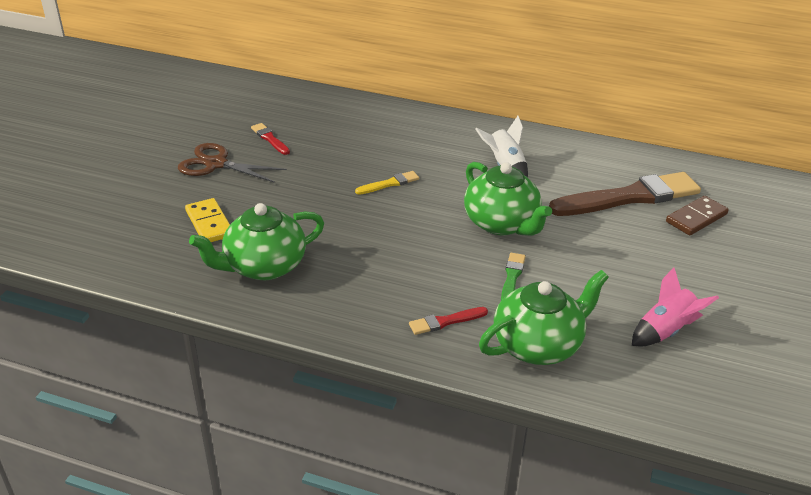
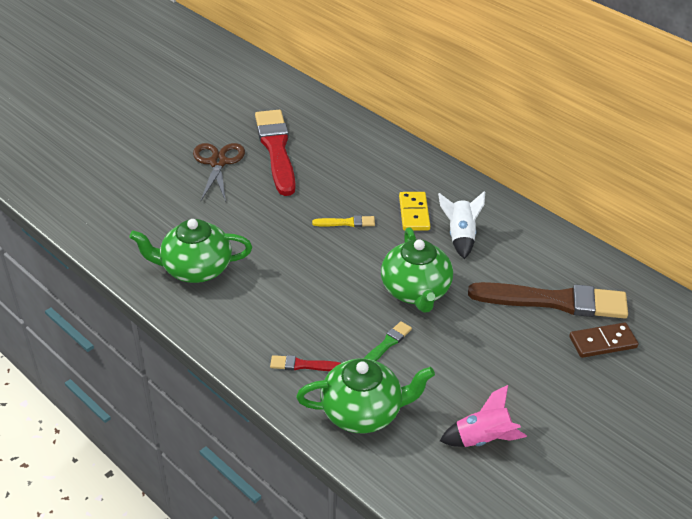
camera: 25 degrees right, 5 degrees up
(209, 223) = (179, 217): yellow domino -> yellow domino (414, 213)
(216, 164) = (218, 162): brown scissors -> brown scissors turned 45 degrees clockwise
(270, 139) = (276, 150): red brush -> red brush, size x2.31

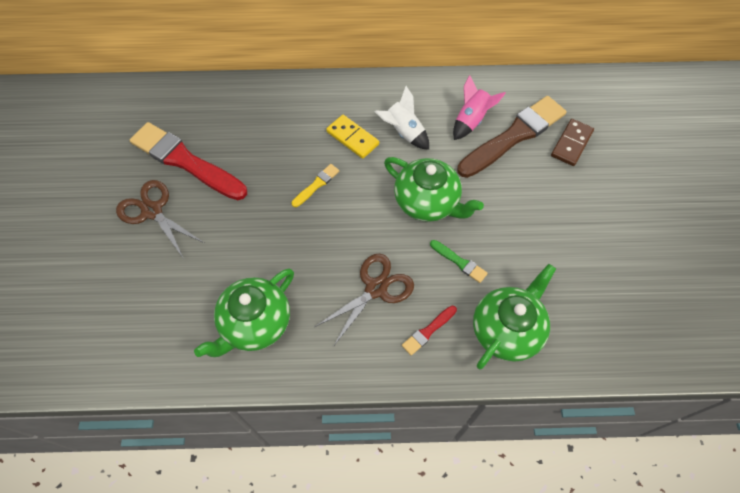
camera: 45 degrees left, 20 degrees up
(302, 312) = (376, 288): none -> brown scissors
(387, 344) = (459, 262): green brush -> green brush turned 135 degrees clockwise
(482, 439) = (591, 278): pink rocket -> pink rocket (471, 120)

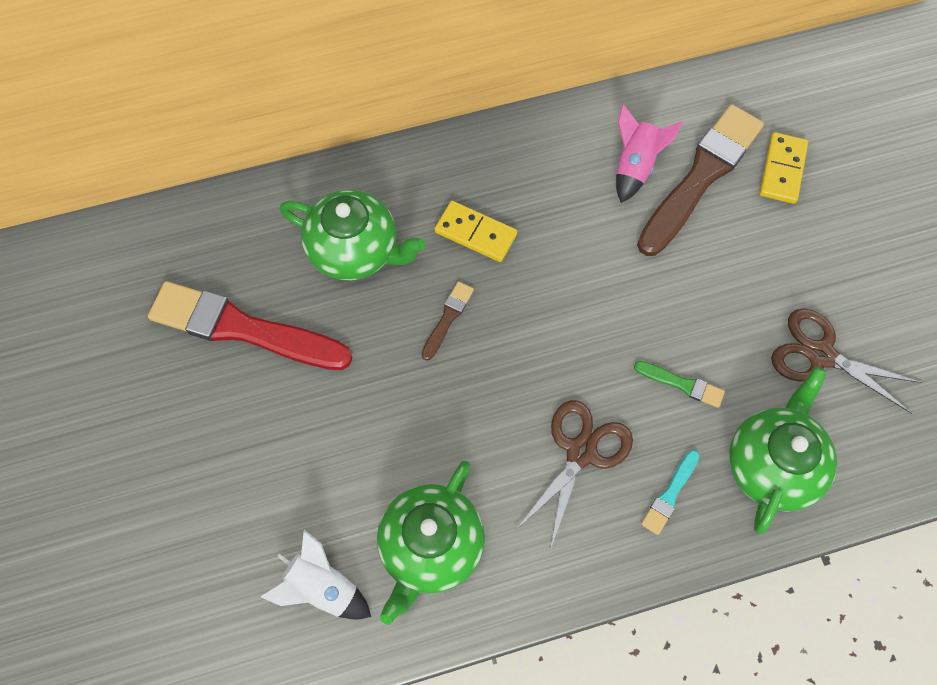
camera: 15 degrees left, 5 degrees up
(152, 211) = (221, 418): brown scissors -> brown scissors (820, 355)
(316, 185) = (447, 319): yellow brush -> brown brush
(403, 132) = (546, 207): white rocket -> white rocket (322, 588)
(427, 202) = (612, 306): green teapot -> green teapot (355, 250)
(428, 331) = (670, 494): red brush -> turquoise brush
(571, 144) = (782, 170): brown domino -> yellow domino

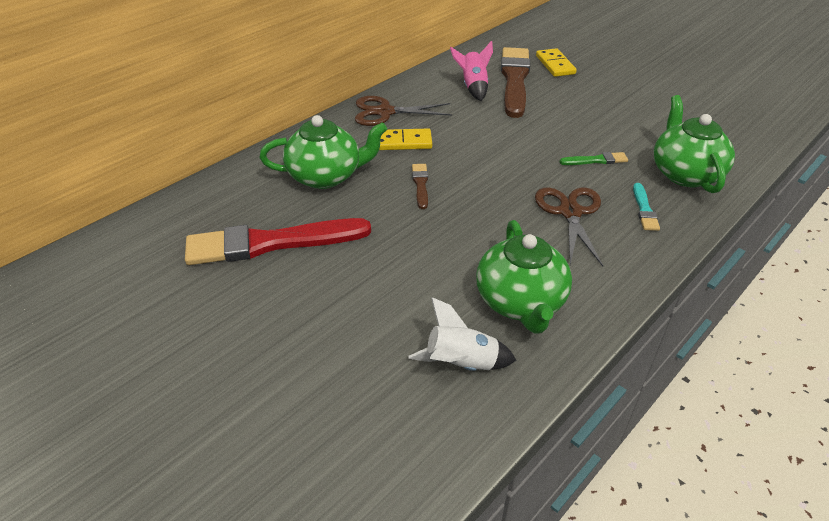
camera: 30 degrees left, 25 degrees down
(820, 355) = (656, 122): brown scissors -> brown scissors (385, 112)

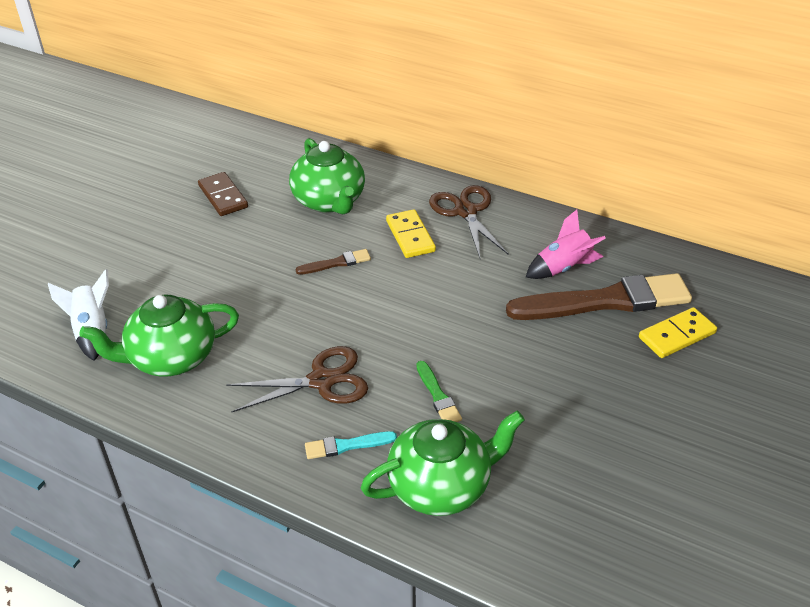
camera: 75 degrees right, 0 degrees up
(272, 243) = (223, 196): red brush -> brown domino

